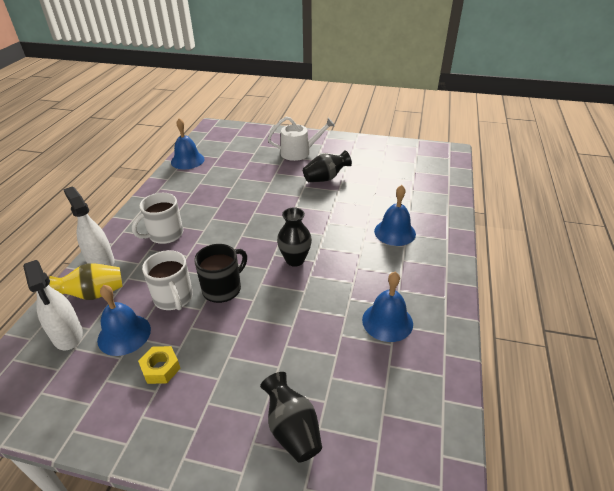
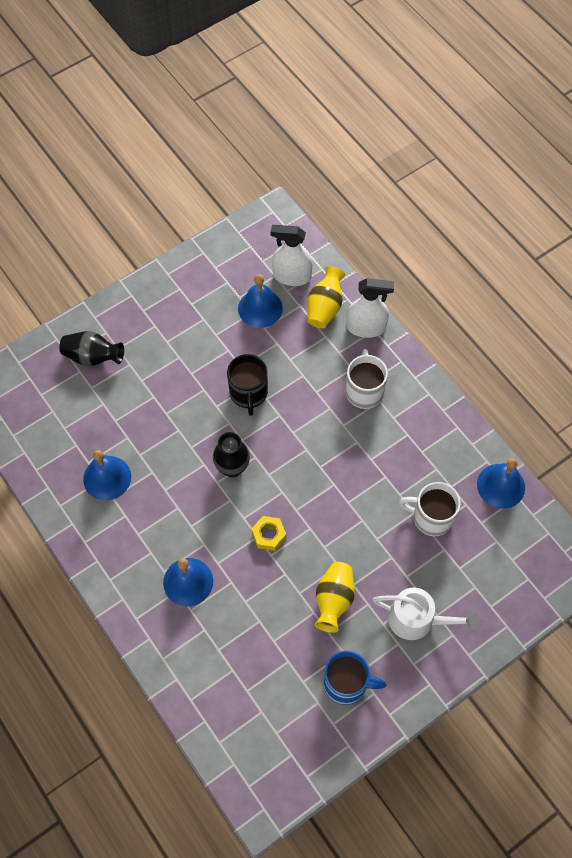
camera: 130 degrees right, 25 degrees up
(161, 368) = (207, 315): yellow nut -> yellow nut (269, 535)
(173, 298) = (270, 355): white mug -> white mug (431, 517)
(299, 152) = (417, 619): white watering can -> white watering can turned 105 degrees counterclockwise
(325, 178) = (334, 600): black vase -> yellow vase
(361, 156) = (346, 683): none -> blue mug

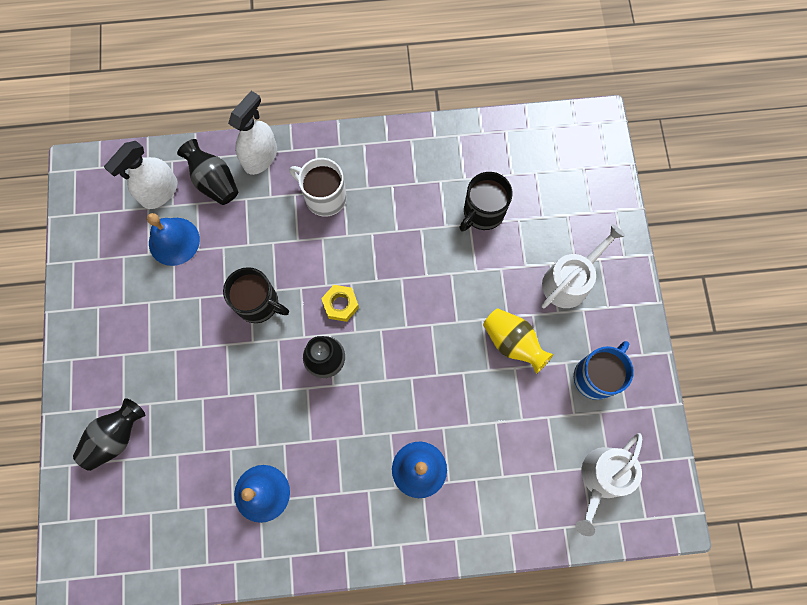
camera: 60 degrees left, 10 degrees up
(262, 732) = (602, 478): none -> white watering can
(269, 535) = (416, 366): yellow nut -> yellow nut (340, 304)
(324, 307) = (214, 181): yellow vase -> black vase
(431, 517) = (483, 212): white mug -> black mug
(501, 486) = (487, 137): blue bell -> none

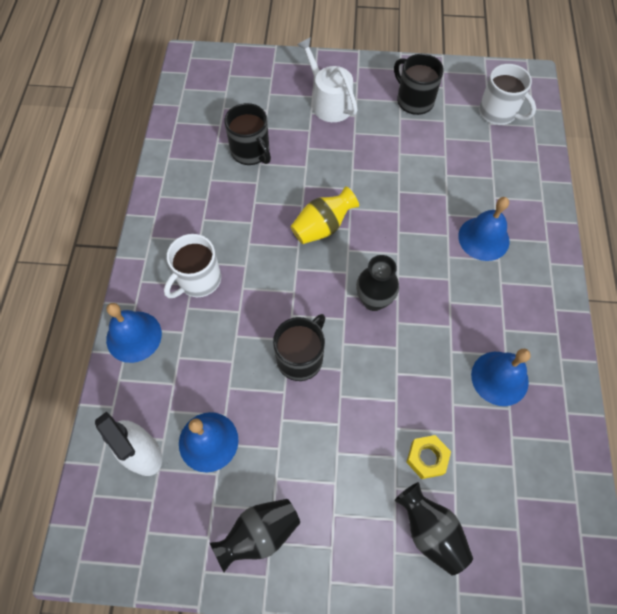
camera: 80 degrees left, 10 degrees down
(214, 181) = (148, 388): black vase -> black vase (259, 533)
(260, 157) = (134, 336): white spray bottle -> blue bell
(340, 304) = (317, 280): yellow nut -> yellow nut (427, 458)
(512, 342) = (377, 151): yellow vase -> yellow vase (322, 227)
(596, 376) = (414, 101): blue mug -> black mug
(602, 478) = (498, 112): white watering can -> white mug

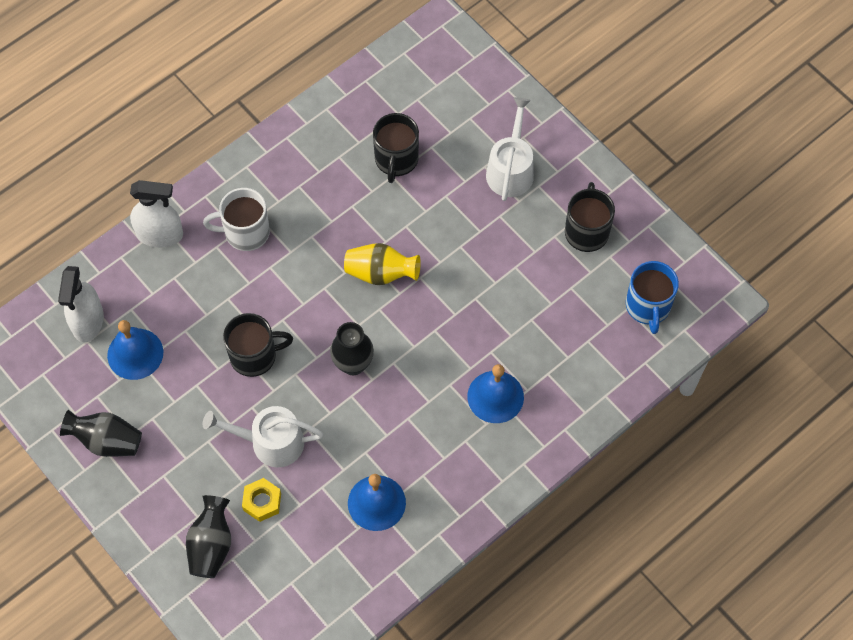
camera: 45 degrees right, 0 degrees up
(134, 336) = (160, 234): blue bell -> white spray bottle
(382, 408) = (270, 442): none -> white watering can
(498, 112) = (648, 306): white mug -> blue mug

